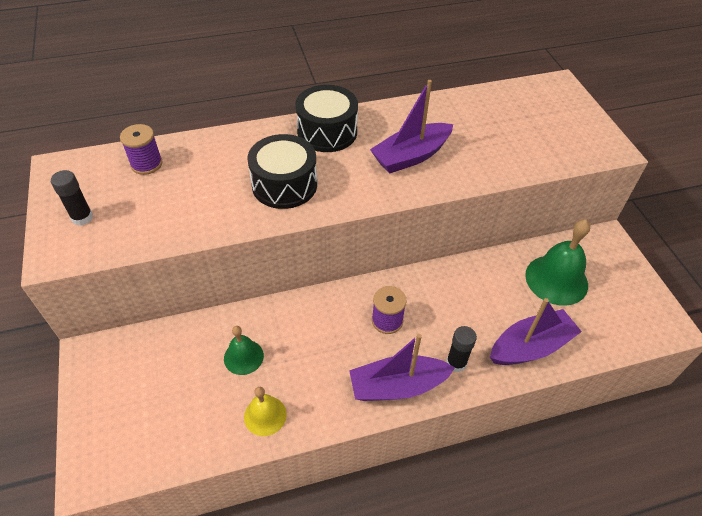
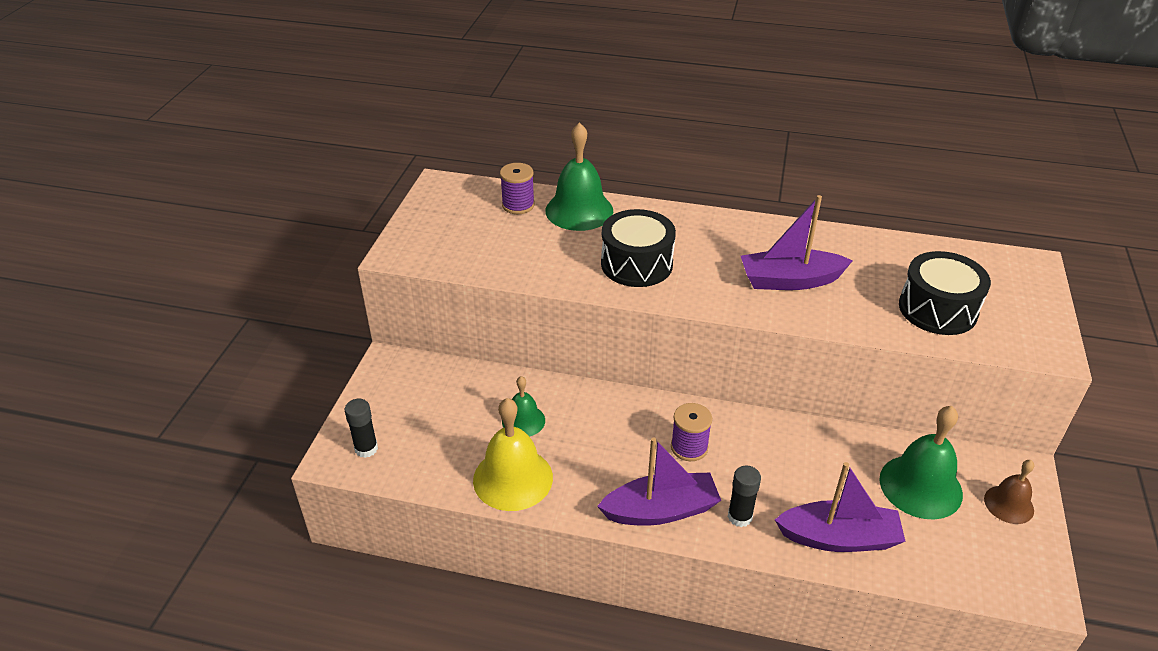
camera: 30 degrees right, 10 degrees down
(82, 217) = (436, 231): black glue stick -> black glue stick (366, 449)
(205, 151) = (579, 210): none -> green bell
(265, 415) = (513, 478): yellow bell -> yellow bell, size x1.73
(327, 132) = (713, 230): black drum -> black drum (937, 309)
(397, 386) = (661, 510): purple boat -> purple boat turned 150 degrees clockwise
(614, 268) = (1008, 504): none -> brown bell

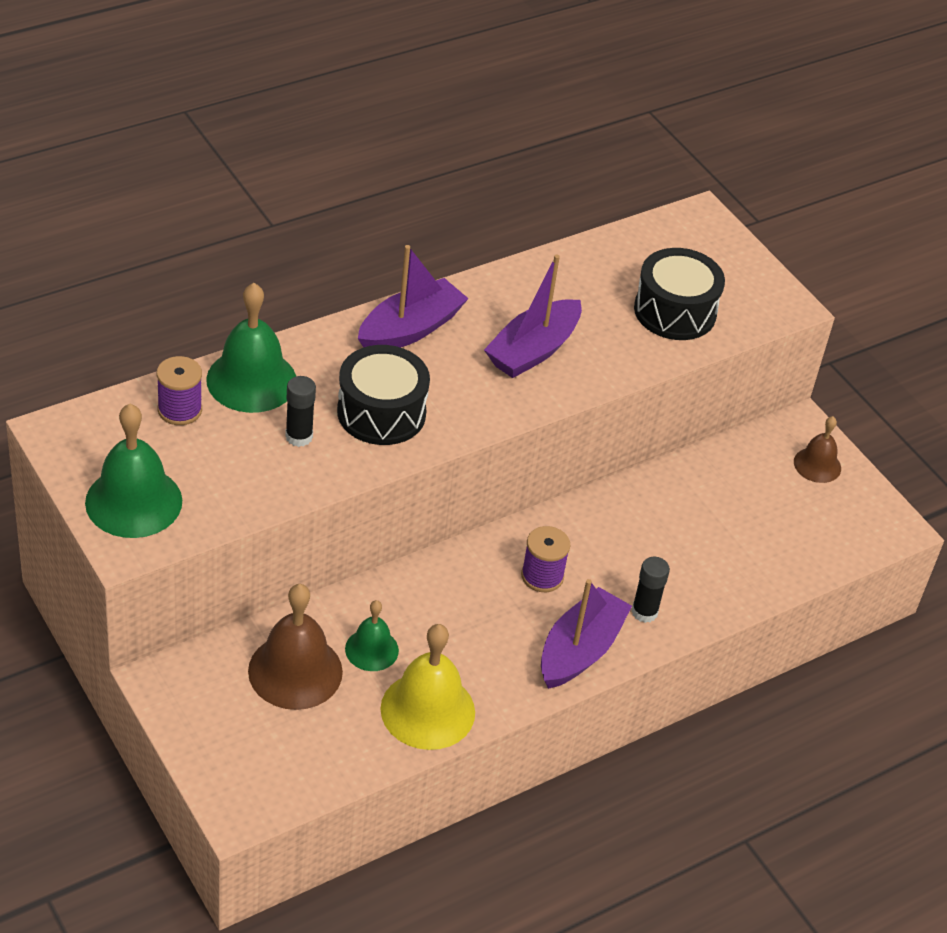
camera: 50 degrees left, 5 degrees up
(366, 449) = (257, 780): black glue stick -> black glue stick (299, 436)
(464, 404) = (295, 671): none -> brown bell
(839, 538) = (731, 578): purple boat -> purple boat (410, 329)
(920, 486) = (746, 490): green bell -> green bell (133, 501)

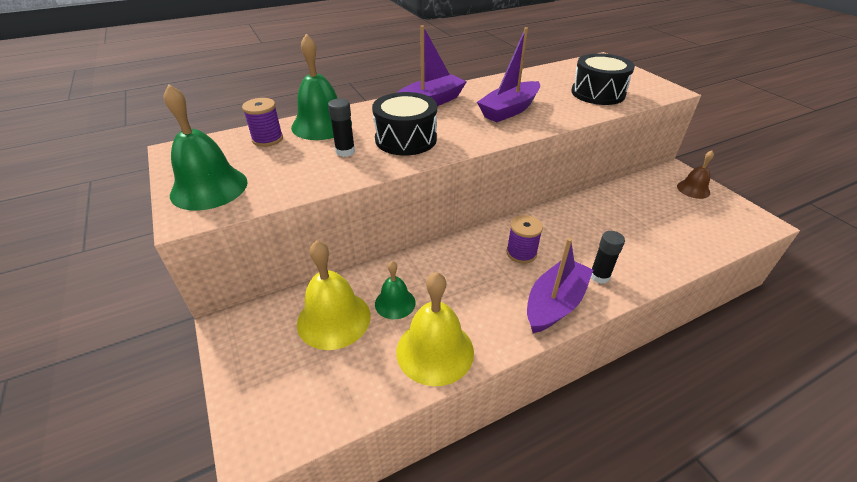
camera: 10 degrees right, 5 degrees down
(295, 671) = (334, 319): brown bell -> yellow bell

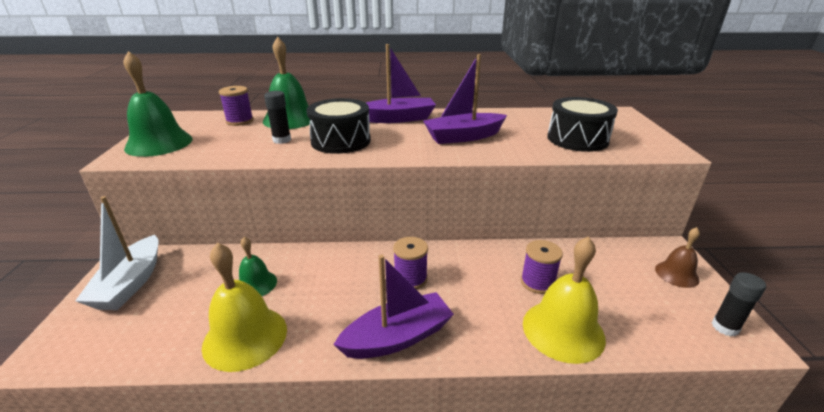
camera: 25 degrees right, 10 degrees down
(265, 347) = (130, 283): none -> white boat
(334, 319) = (198, 280): yellow bell -> yellow bell (563, 330)
(599, 276) = (472, 328): black glue stick -> black glue stick (725, 327)
(613, 225) = (537, 282): none -> purple spool

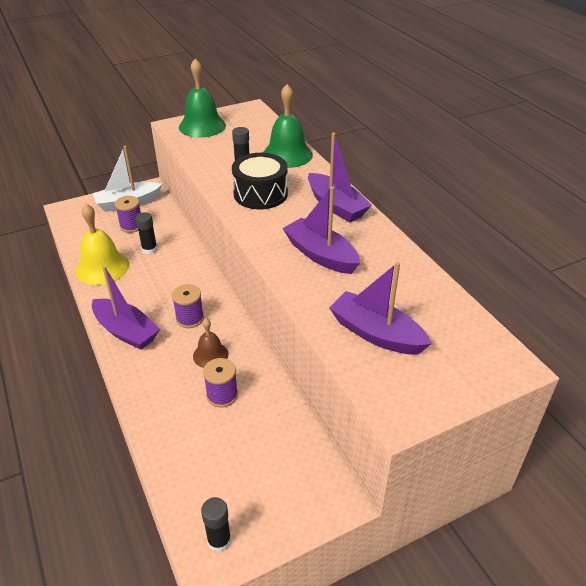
camera: 65 degrees right, 10 degrees up
(240, 121) = (264, 136): purple spool -> purple spool (131, 226)
(256, 284) = (149, 249): green bell -> black glue stick
(563, 330) = (168, 420): yellow bell -> none
(577, 139) = (376, 333): black drum -> purple boat
(676, 274) = (290, 504): brown bell -> brown bell (210, 355)

